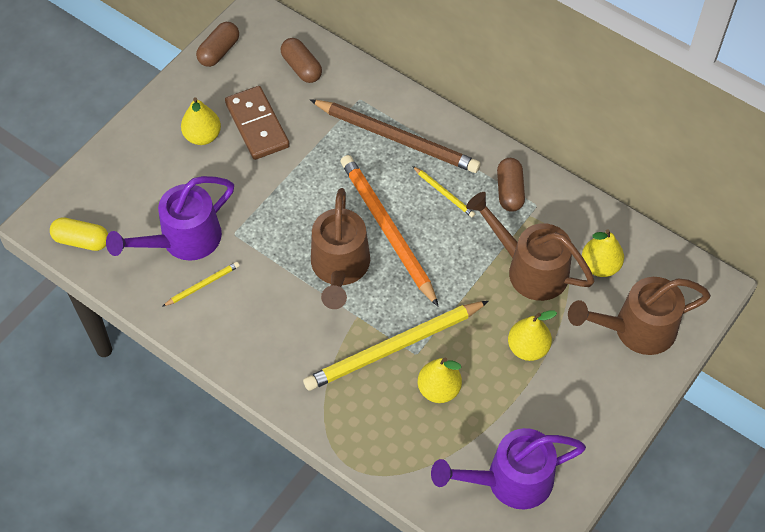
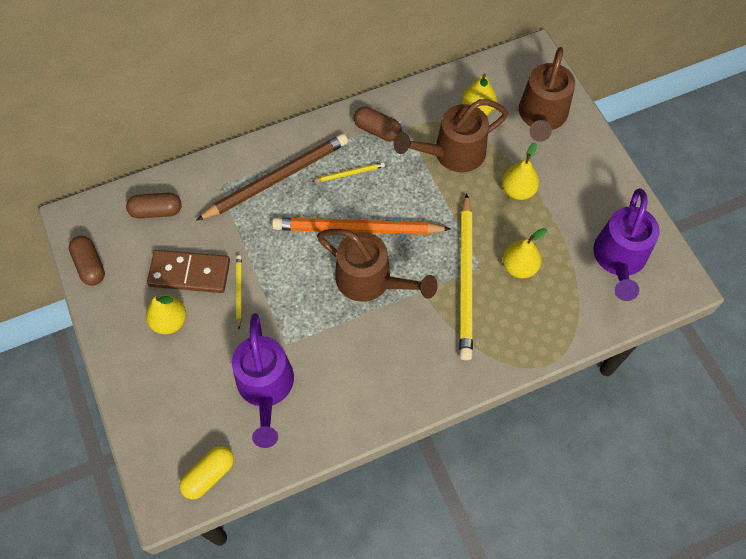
camera: 60 degrees left, 5 degrees up
(202, 285) = (320, 393): yellow pencil -> yellow pencil (239, 291)

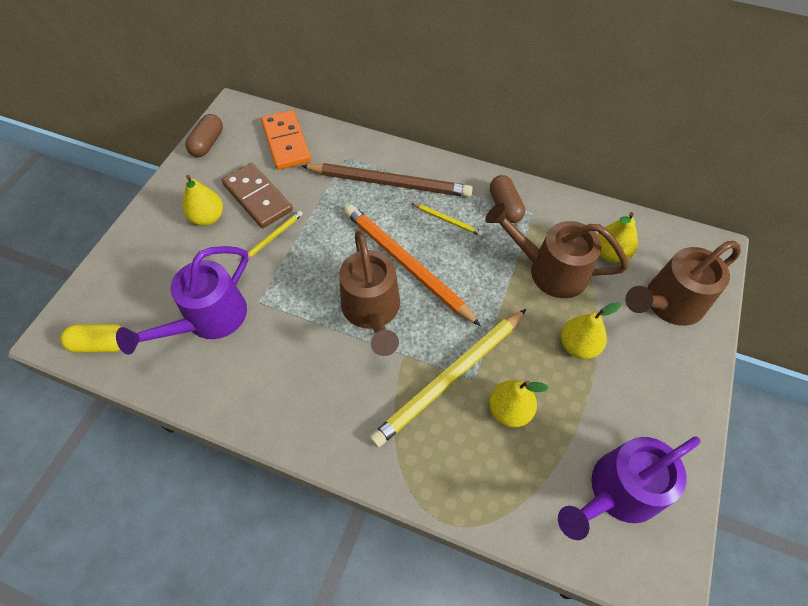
camera: 45 degrees right, 5 degrees down
(156, 211) = (286, 142): brown capsule -> orange domino

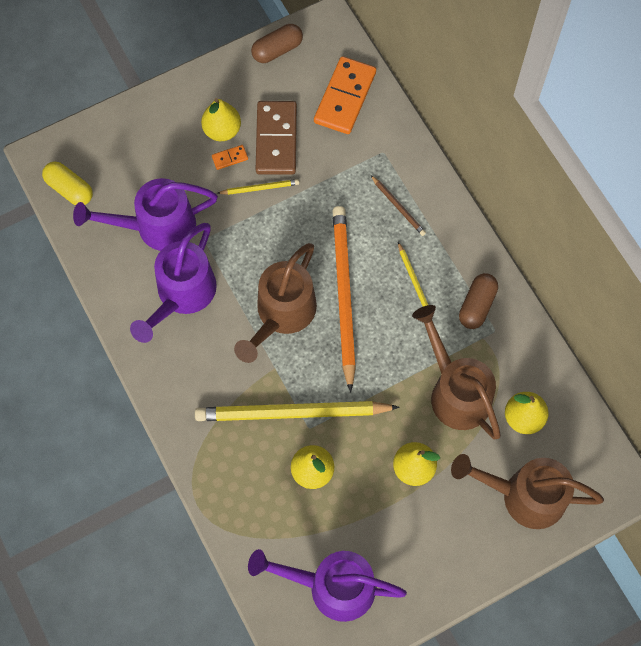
camera: 40 degrees right, 10 degrees up
(230, 232) = (230, 158): none -> orange domino
(275, 356) = (182, 295): none -> purple watering can
(389, 183) = (398, 207): brown pencil -> brown pencil, size x0.44

